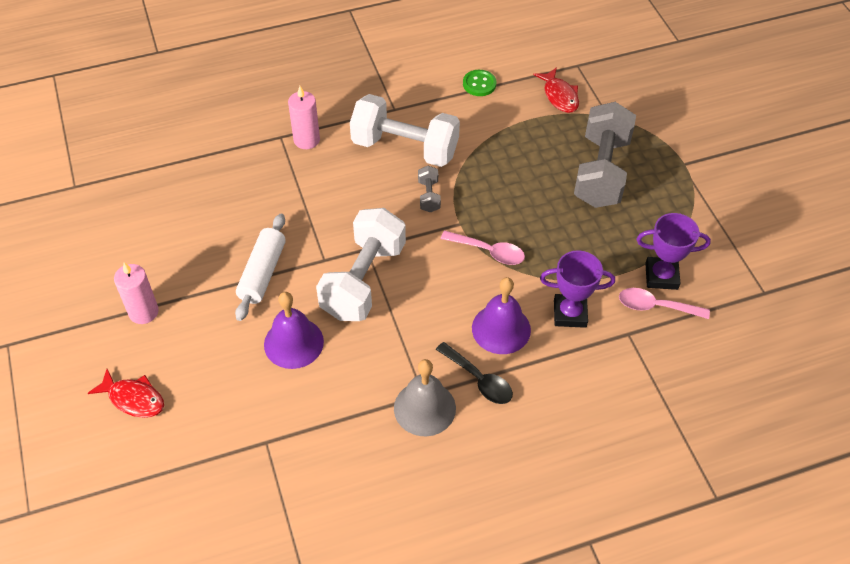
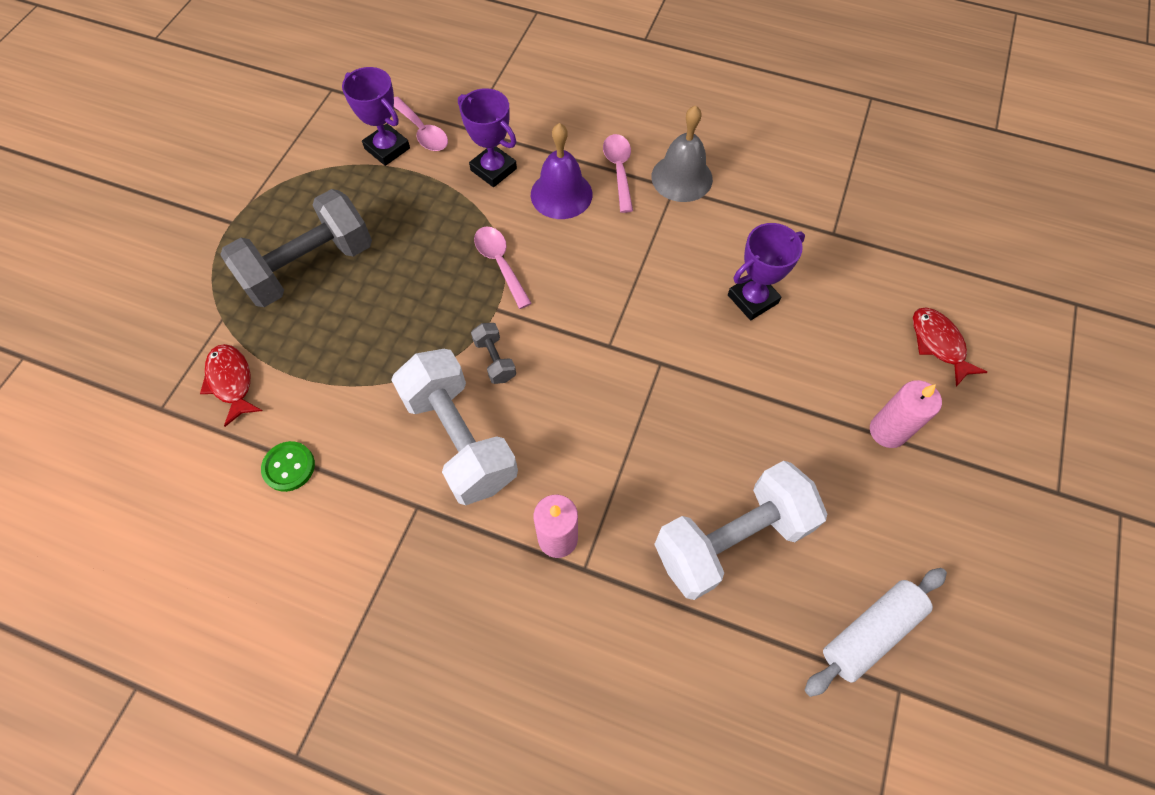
camera: 140 degrees left, 10 degrees up
(262, 273) = (734, 391): white rolling pin -> white rolling pin (870, 632)
(293, 343) = (752, 299): purple bell -> purple trophy
(363, 280) = (640, 315): white dumbbell -> white dumbbell (731, 539)
(429, 196) = (495, 360): grey dumbbell -> grey dumbbell turned 60 degrees counterclockwise
(479, 379) = (619, 170): black spoon -> pink spoon
(559, 96) = (231, 382): red fish -> red fish turned 45 degrees counterclockwise

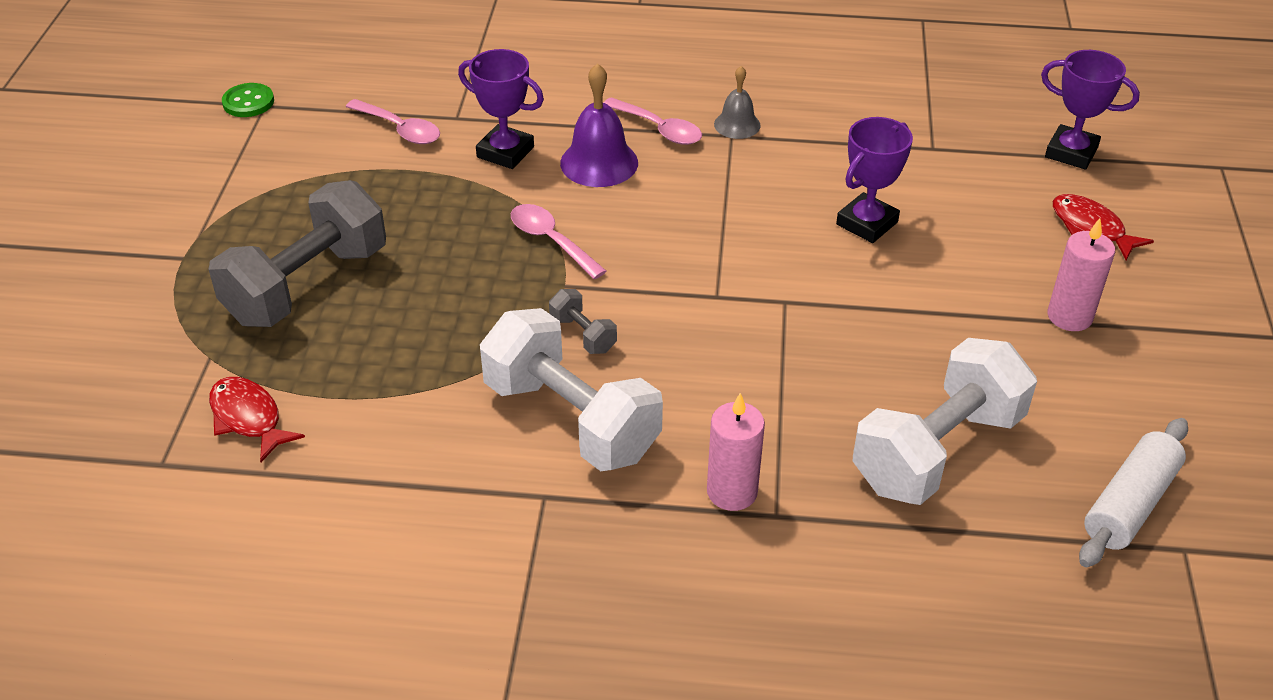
camera: 15 degrees left, 20 degrees down
(289, 467) = (361, 490): green button -> green button (248, 102)
(387, 148) = (361, 152): purple trophy -> purple trophy (1071, 152)
(619, 170) = (659, 129): pink spoon -> pink spoon turned 150 degrees clockwise
(682, 177) = (737, 124): grey bell -> grey bell, size x0.62

